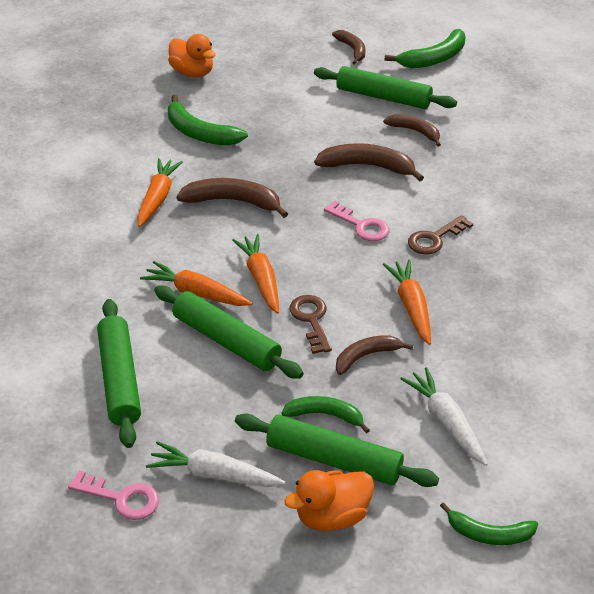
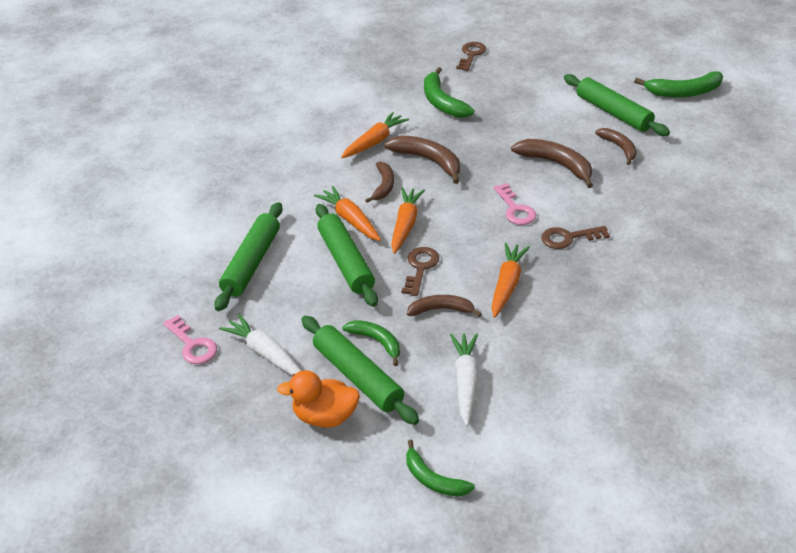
camera: 30 degrees right, 0 degrees up
(192, 73) = (471, 55): orange duck -> brown key
(352, 50) = (616, 68): brown banana -> brown banana (384, 186)

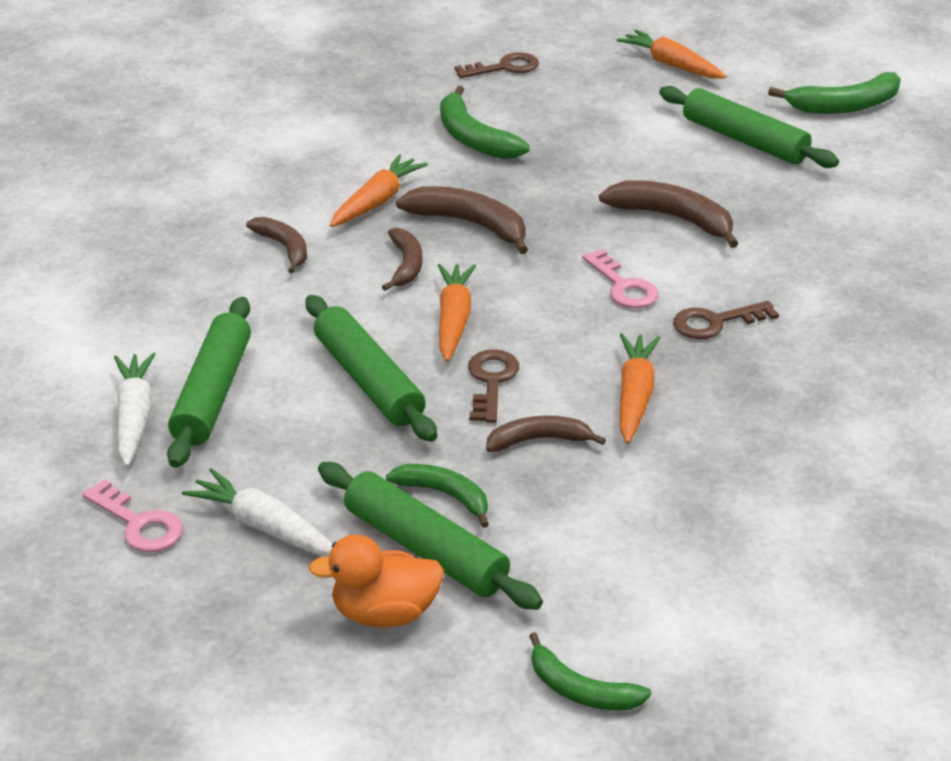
camera: 10 degrees left, 5 degrees down
(350, 220) = (362, 318): orange carrot -> orange carrot (671, 65)
(466, 382) = (601, 543): white carrot -> white carrot (134, 417)
(471, 55) = (504, 67): brown key -> brown key turned 60 degrees clockwise
(619, 148) = (765, 189): brown banana -> brown banana (284, 248)

